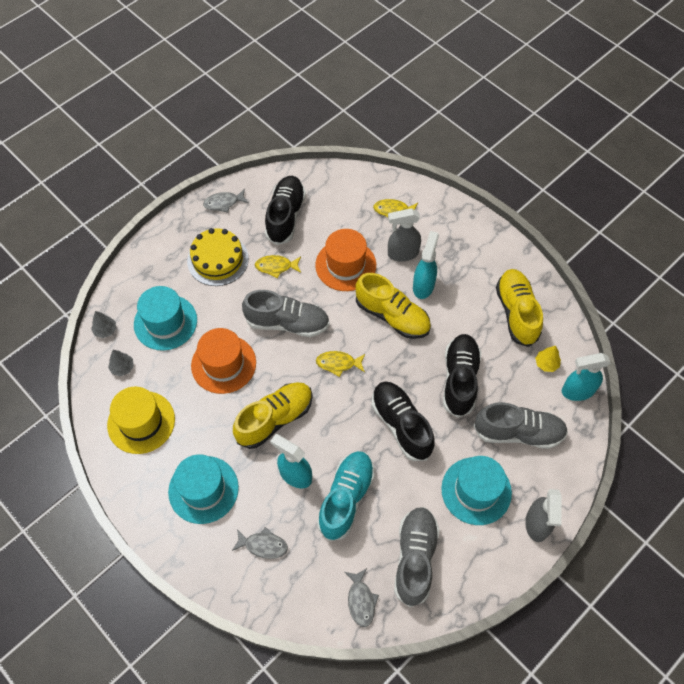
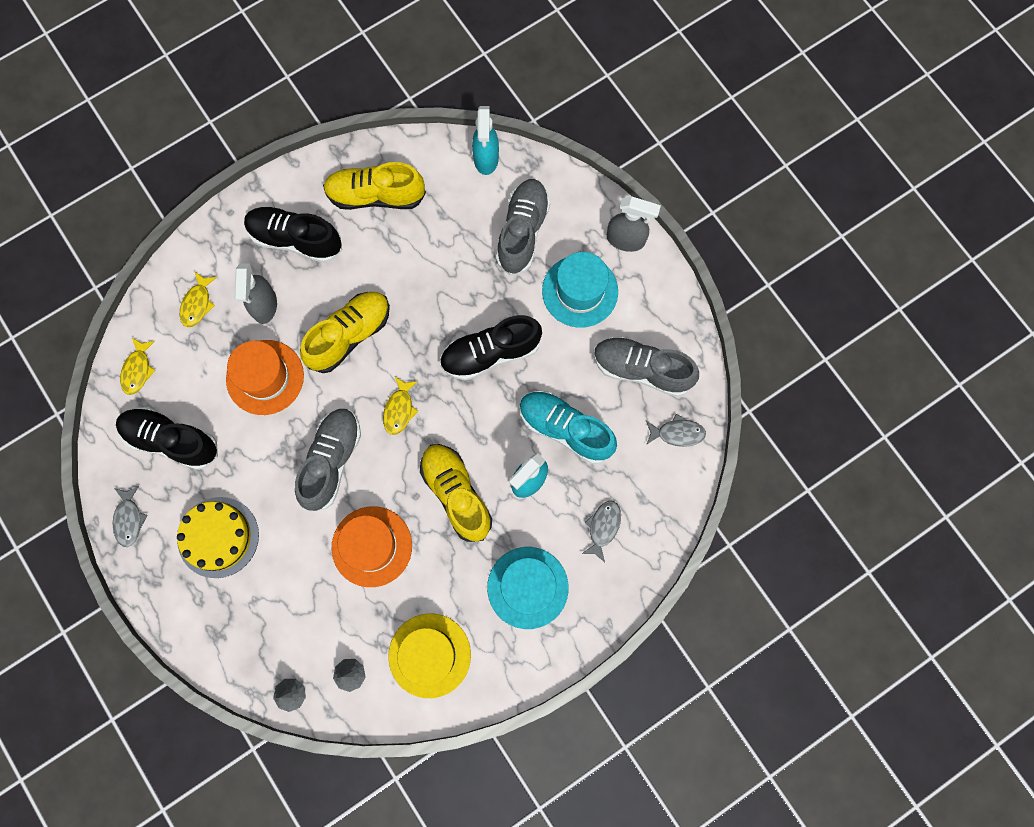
camera: 80 degrees left, 15 degrees up
(165, 322) = (297, 614): turquoise hat -> none
(276, 267) = (247, 463): yellow fish -> yellow fish (138, 370)
(423, 286) = (316, 291): turquoise spray bottle -> none
(460, 379) = (447, 278): black shoe -> black shoe (295, 239)
(546, 364) = (447, 181): yellow tree -> none

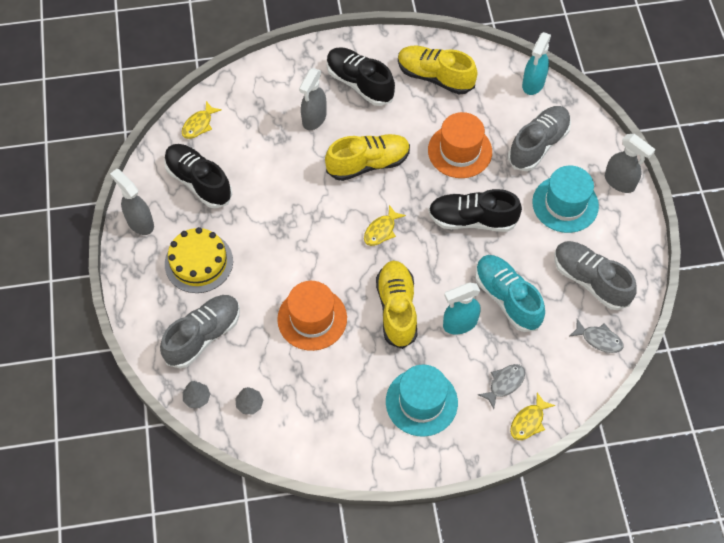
camera: 25 degrees right, 15 degrees down
(129, 519) = (140, 222): grey fish -> grey spray bottle
(197, 304) = (265, 98): yellow fish -> yellow fish (528, 421)
(265, 377) = (290, 167): orange hat -> orange hat (460, 151)
(331, 461) = (311, 245): grey shoe -> grey shoe (203, 336)
(429, 655) = (318, 418): yellow hat -> none

